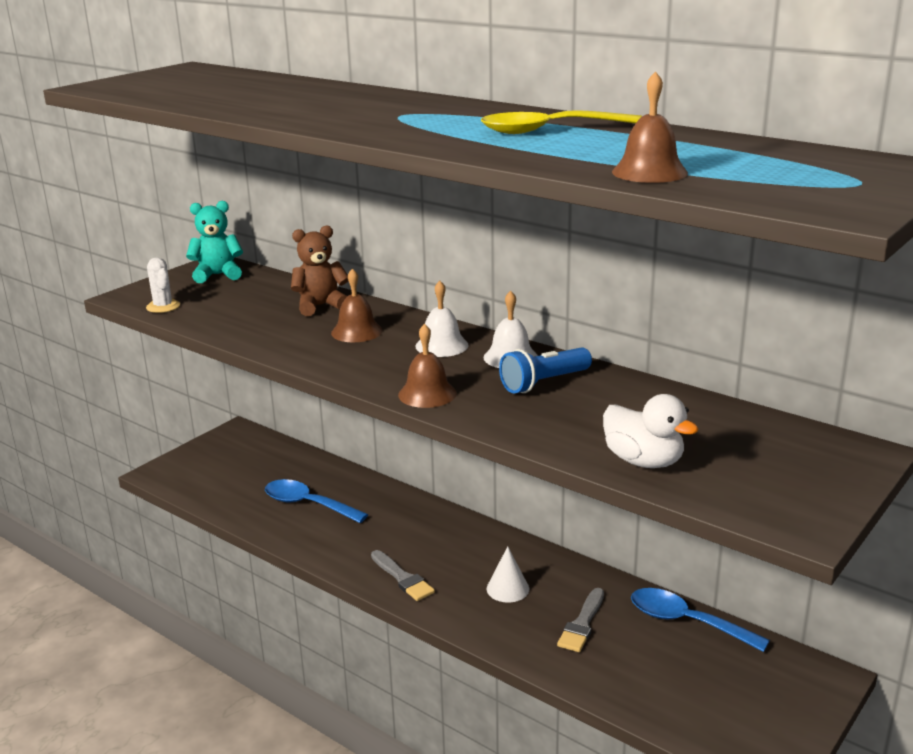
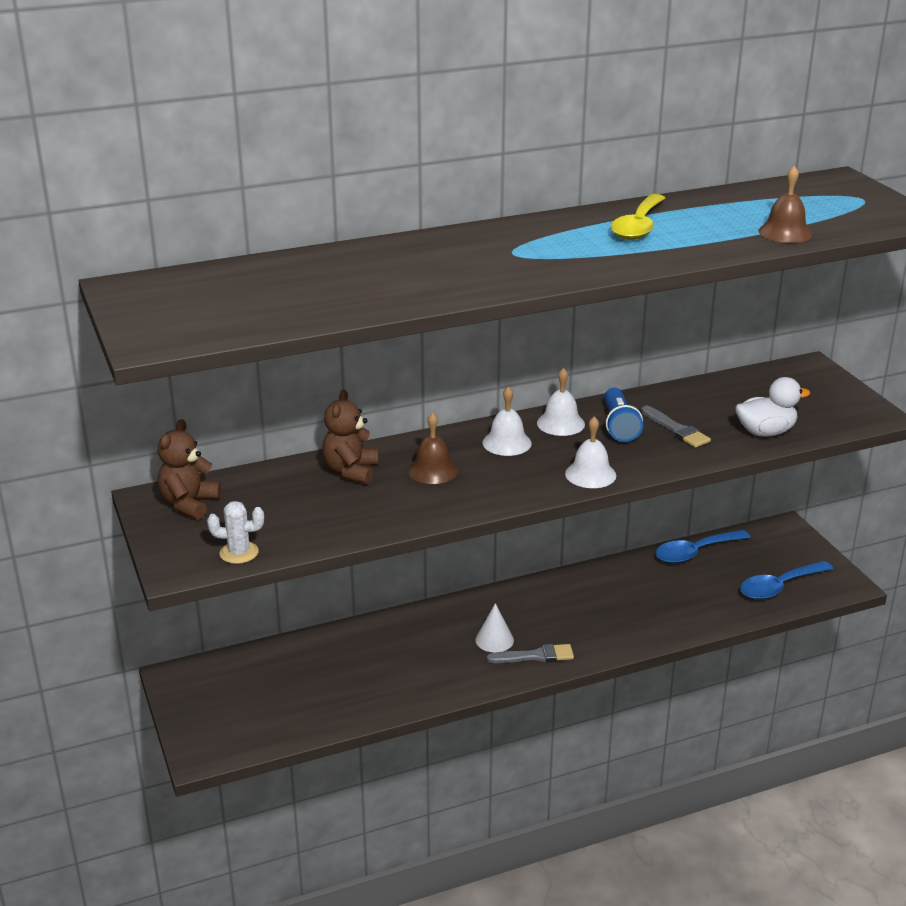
camera: 60 degrees left, 5 degrees up
(217, 275) = (189, 504): turquoise teddy bear -> brown teddy bear
(308, 504) = (370, 672): blue spoon -> blue spoon (779, 587)
(427, 394) = (590, 474): brown bell -> white bell
(507, 588) = (594, 611): white cone -> white cone (494, 640)
(582, 624) = (663, 595): grey brush -> grey brush (676, 429)

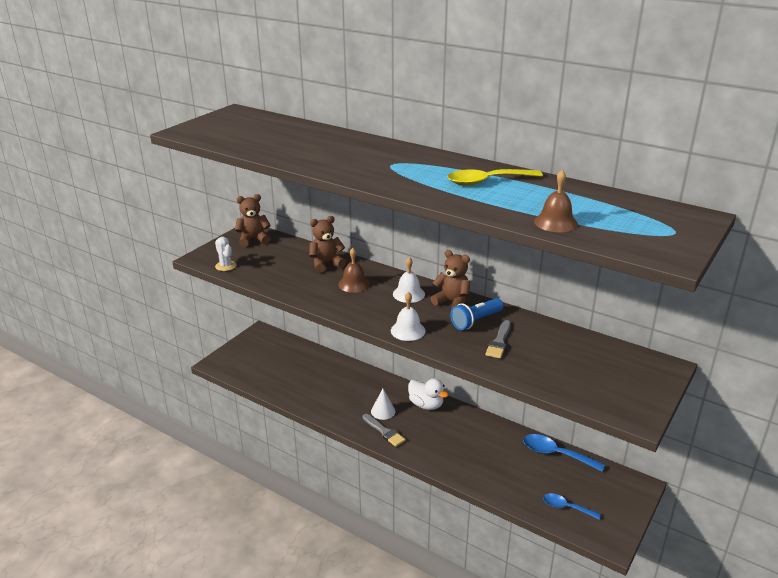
camera: 55 degrees right, 0 degrees up
(560, 423) = (452, 302): white bell -> brown teddy bear
(765, 432) = (543, 376): white duck -> white duck (426, 405)
(779, 587) = (566, 507): blue spoon -> blue spoon, size x0.64

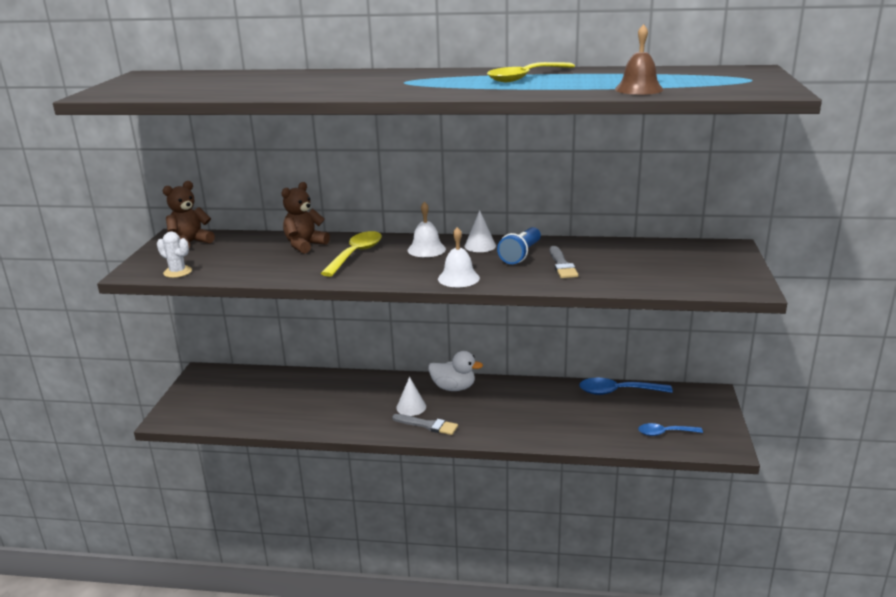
camera: 25 degrees left, 5 degrees down
(354, 284) = (356, 254): brown bell -> yellow spoon
(452, 302) = (480, 246): brown teddy bear -> white cone

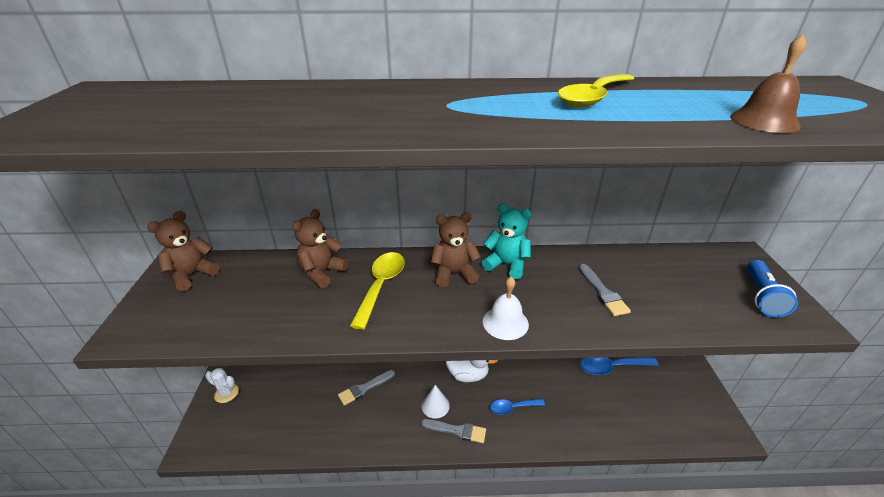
camera: 10 degrees left, 10 degrees up
(177, 272) = (177, 331): white cactus -> white cactus (226, 393)
(341, 390) = (364, 388): none -> grey brush
(426, 249) = (454, 273): white bell -> brown teddy bear
(480, 246) = (506, 265): white cone -> turquoise teddy bear
(521, 255) = (553, 277): blue flashlight -> blue flashlight (761, 296)
(665, 433) = (671, 419): blue spoon -> blue spoon (512, 408)

